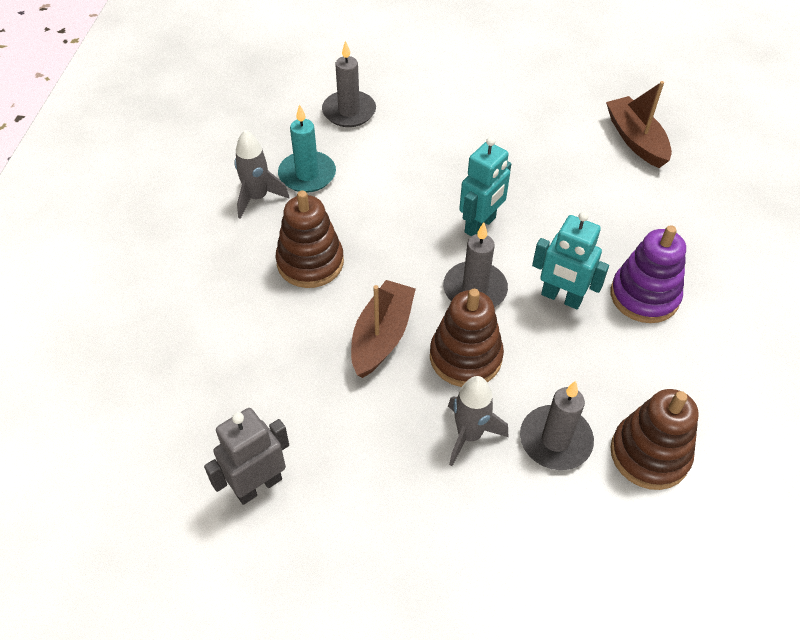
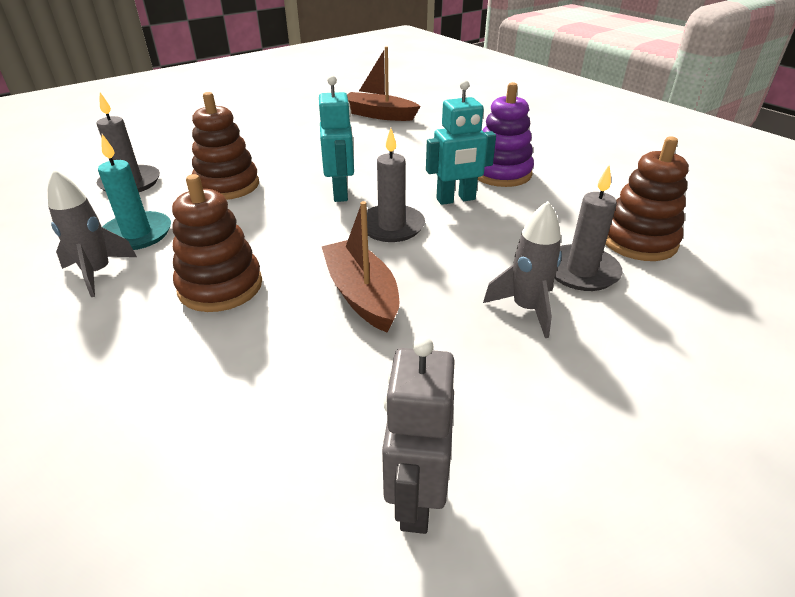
camera: 45 degrees left, 15 degrees down
(465, 357) = (447, 266): brown stacking toy -> brown stacking toy (227, 185)

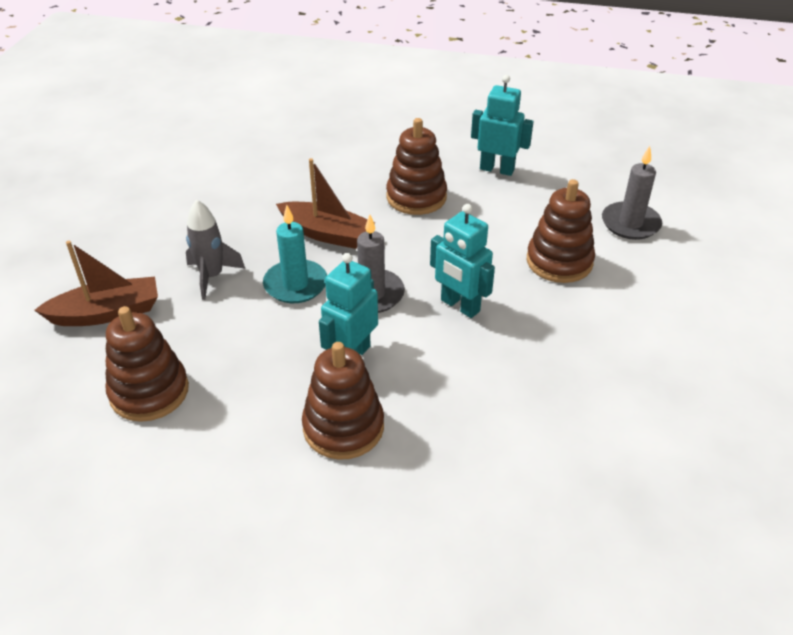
camera: 140 degrees right, 5 degrees up
(98, 273) = (497, 169): grey rocket -> turquoise robot
(137, 234) = (529, 196): turquoise candle -> turquoise candle (295, 284)
(379, 115) = (624, 475): brown boat -> brown boat (107, 313)
(415, 499) = (207, 174): grey robot -> none
(501, 173) = (343, 427): purple stacking toy -> brown stacking toy
(581, 271) = (188, 328): grey candle -> none

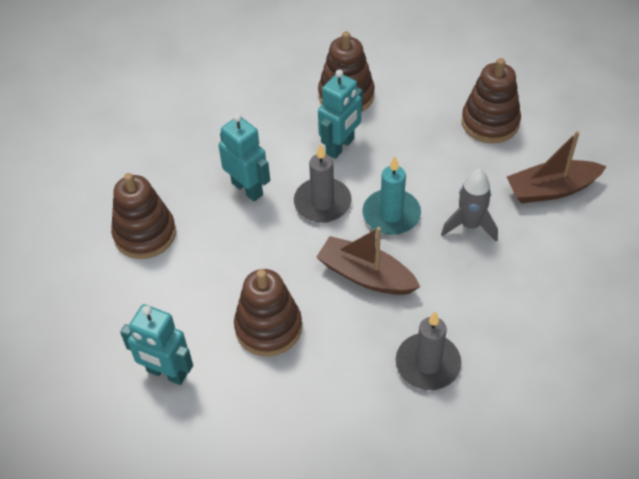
camera: 175 degrees left, 10 degrees up
(630, 223) = (54, 280): grey candle -> grey candle (427, 364)

